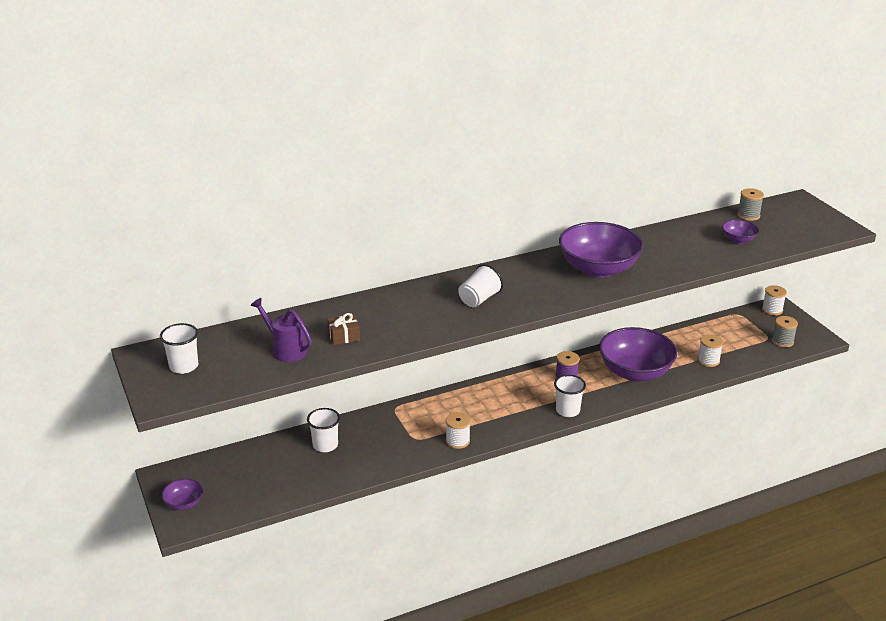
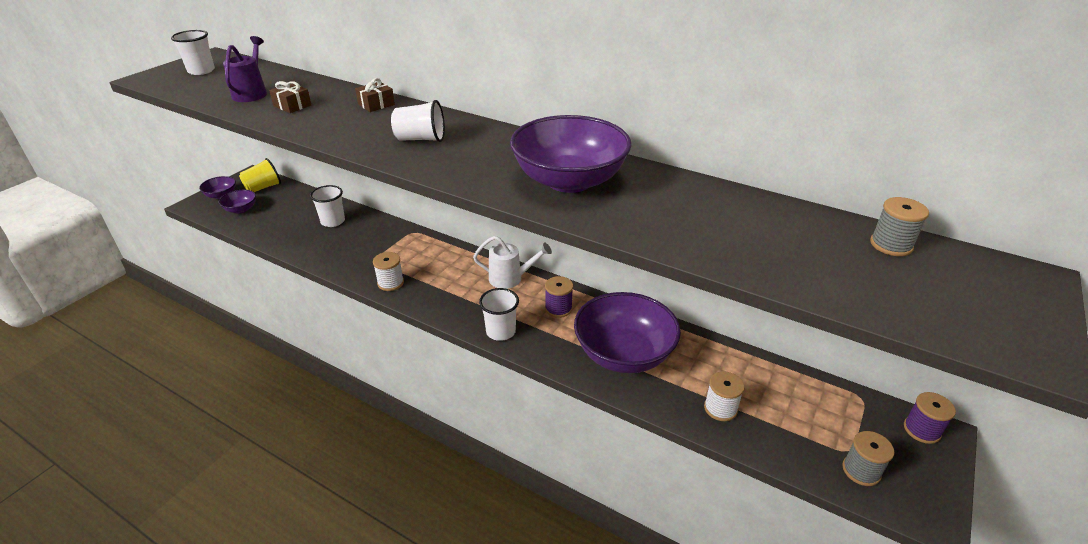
camera: 55 degrees right, 5 degrees up
(203, 472) = (263, 187): none -> yellow cup
(390, 300) = (376, 104): none -> brown gift
(511, 384) = (510, 278): none -> white watering can
(738, 240) = (803, 256): purple bowl -> purple bowl (241, 209)
(772, 310) = (921, 430): white spool -> purple spool

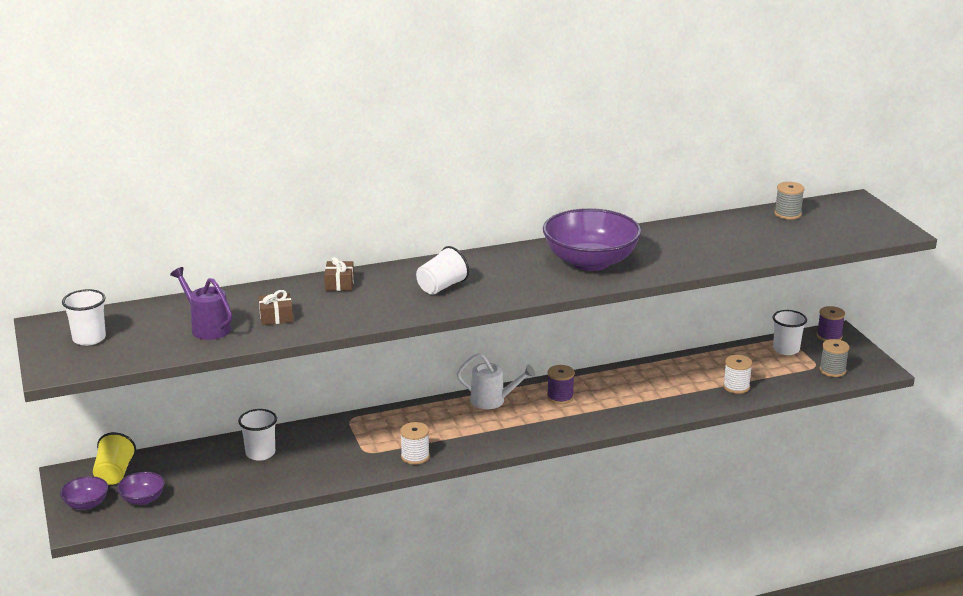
camera: 50 degrees left, 10 degrees down
(500, 331) = (553, 431): white cup -> white cup (786, 349)
(510, 278) = (493, 401): white watering can -> white watering can turned 60 degrees clockwise
(623, 354) = (644, 395): purple bowl -> none

